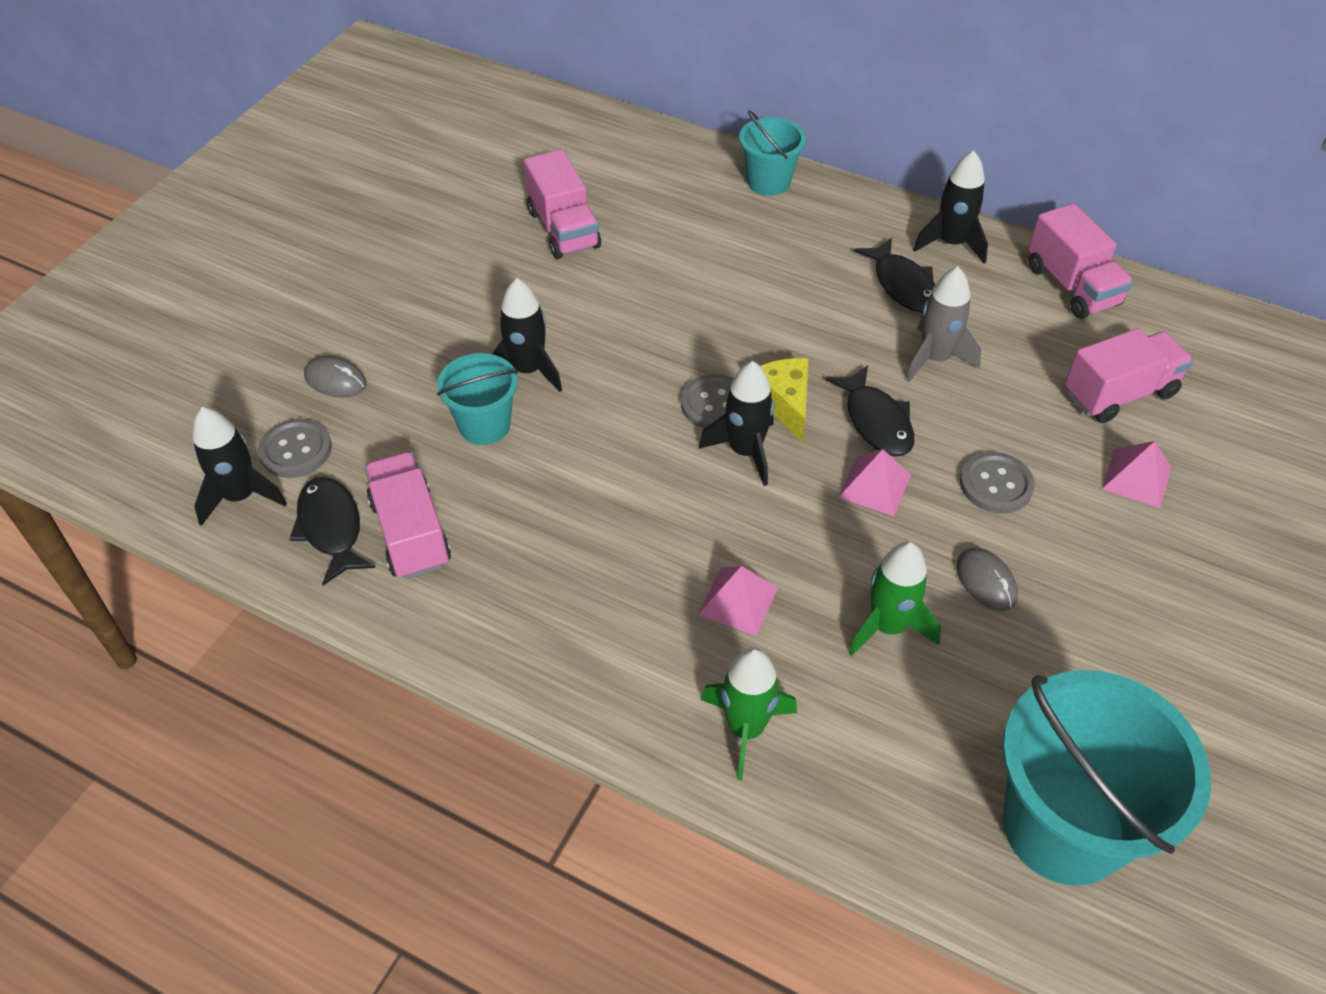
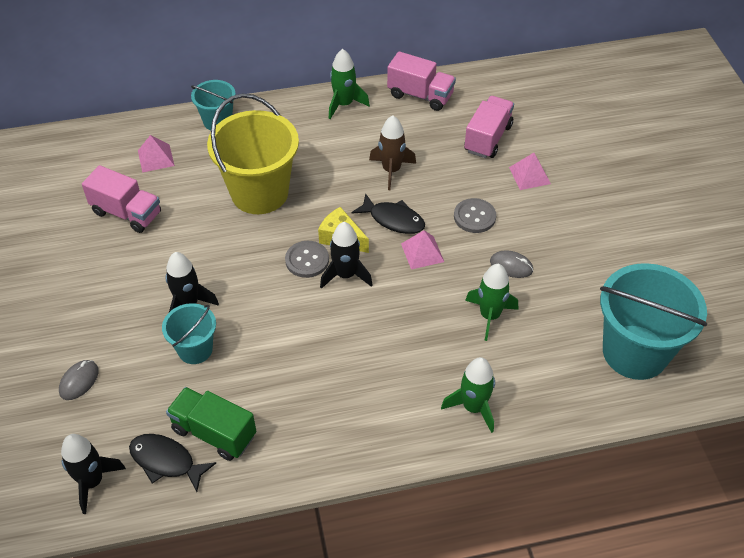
camera: 40 degrees left, 0 degrees up
(296, 450) = (98, 435): grey button -> none
(335, 380) = (79, 381): grey mouse -> grey mouse turned 45 degrees counterclockwise
(410, 533) = (214, 433): pink truck -> green truck
(736, 291) = (259, 193): none -> yellow bucket
(738, 601) = (413, 351): pink pyramid -> pink pyramid (156, 158)
(902, 285) = (341, 140): black fish -> none
(935, 358) = (391, 170): grey rocket -> brown rocket
(951, 243) = (344, 104): black rocket -> green rocket

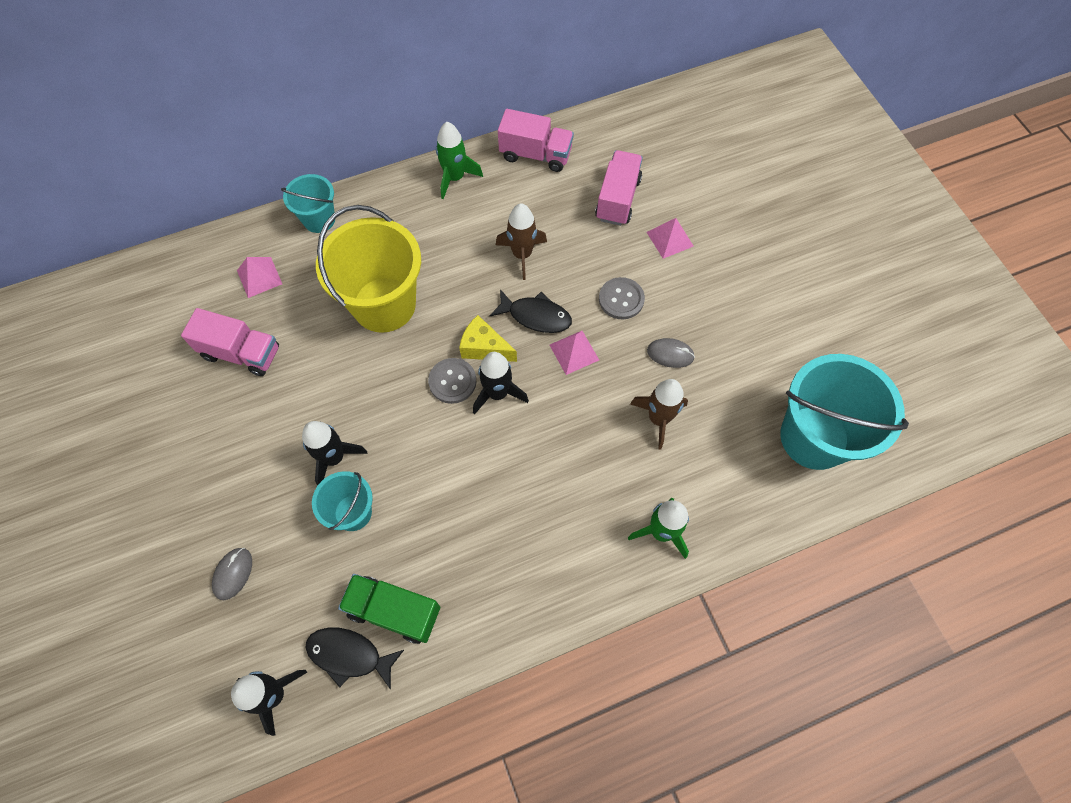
camera: 10 degrees left, 15 degrees up
(489, 316) = (658, 418): green rocket -> brown rocket

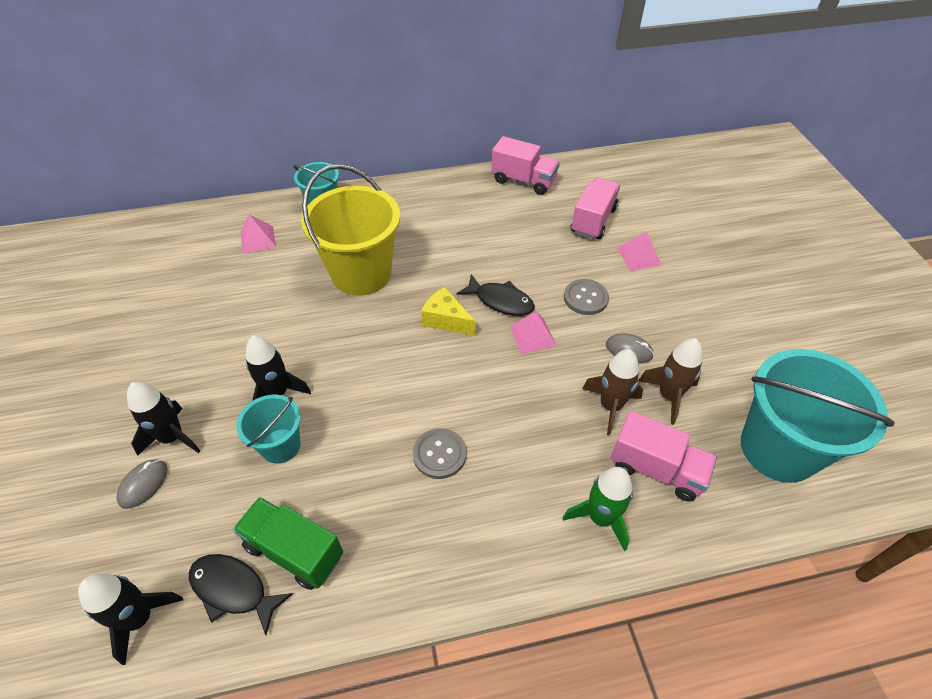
camera: 10 degrees right, 15 degrees down
(241, 353) = (222, 294): pink truck -> pink truck (656, 469)
(452, 381) = (409, 344): grey button -> grey button (439, 454)
(455, 178) = (448, 189): green rocket -> none
(497, 393) = (450, 360): black rocket -> black rocket (172, 437)
(522, 254) = (497, 251): brown rocket -> brown rocket (668, 396)

